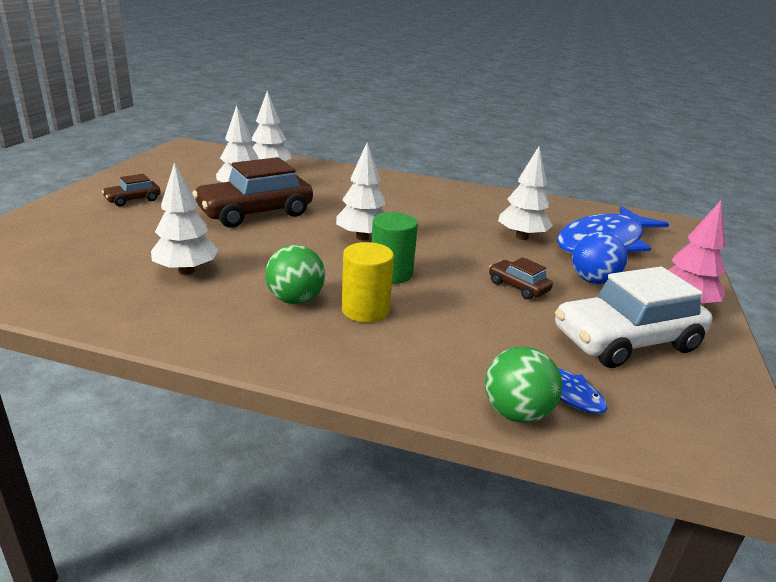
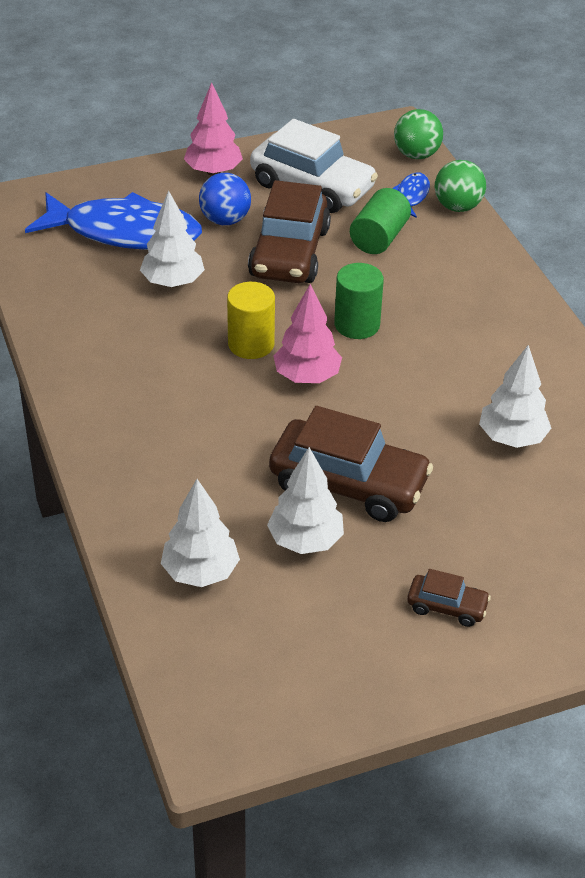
camera: 125 degrees left, 15 degrees up
(295, 300) = (466, 351): green ball -> green ball (416, 155)
(362, 237) = (307, 377): white tree -> pink tree
(365, 310) = (431, 310): yellow cylinder -> yellow cylinder (251, 344)
(500, 335) = (379, 238): none -> green cylinder
(518, 287) = (289, 253): brown car -> brown car, size x2.11

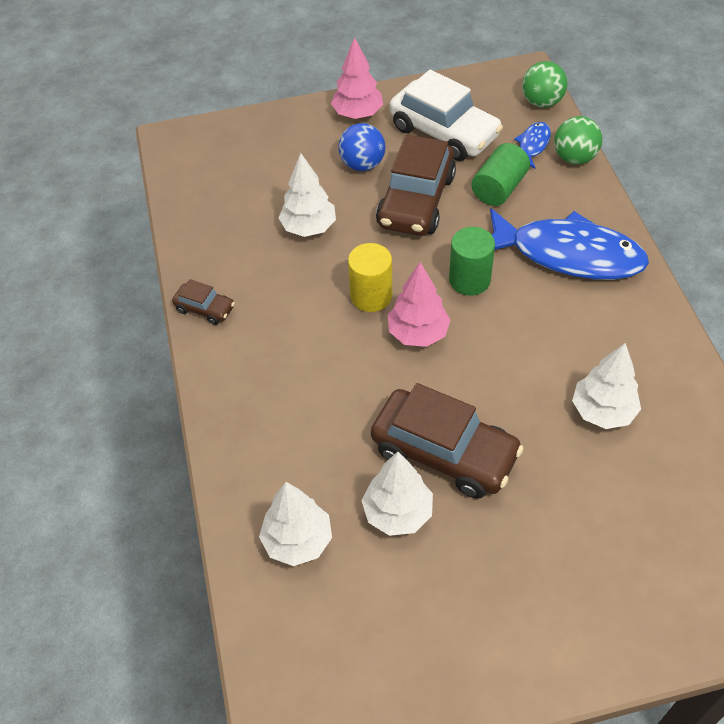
camera: 10 degrees right, 10 degrees up
(124, 232) = (272, 174): blue fish -> blue fish (568, 254)
(447, 606) = (523, 597): brown car -> brown car (205, 309)

